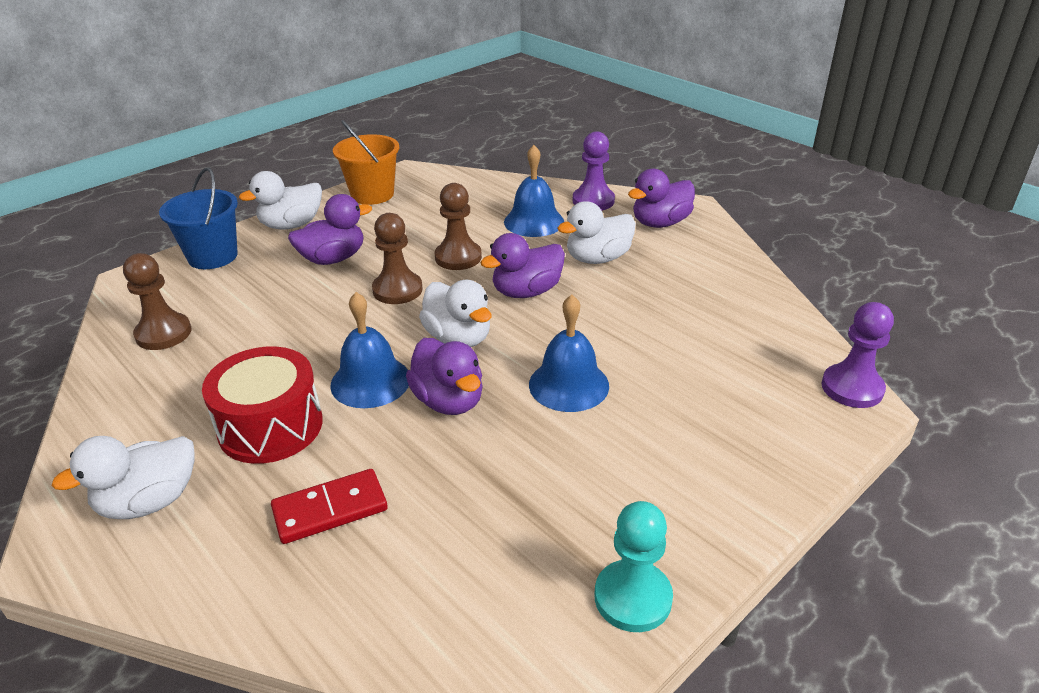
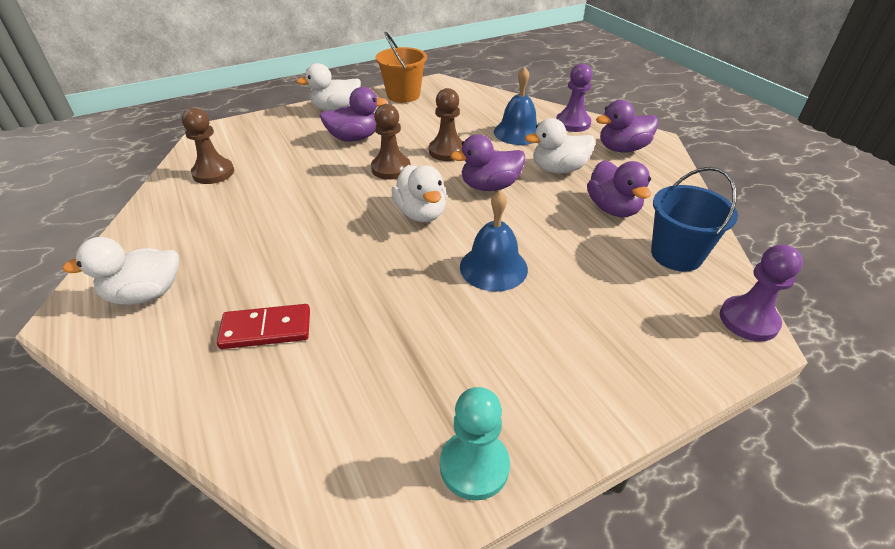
camera: 15 degrees right, 5 degrees up
(213, 256) = (272, 123): blue bucket -> blue bucket (676, 255)
(270, 426) = (253, 255): red drum -> none
(370, 381) = (340, 235): blue bell -> none
(449, 401) = (392, 262): purple duck -> purple duck (613, 209)

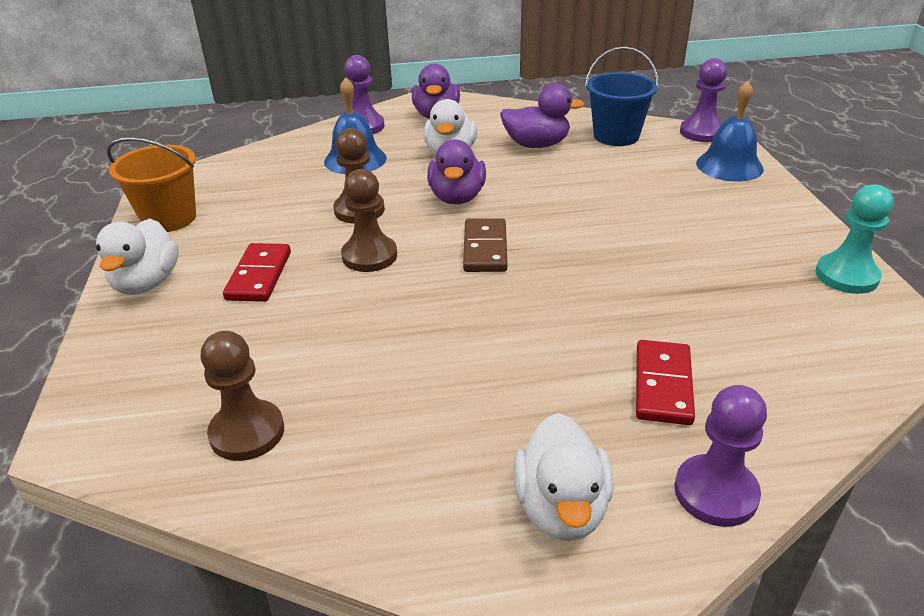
camera: 70 degrees left, 5 degrees down
(150, 368) = (715, 492): none -> purple pawn
(354, 138) = (259, 276): purple duck -> red domino
(421, 213) = (485, 248): white duck -> brown domino
(493, 267) = (602, 222): blue bell -> blue bell (729, 166)

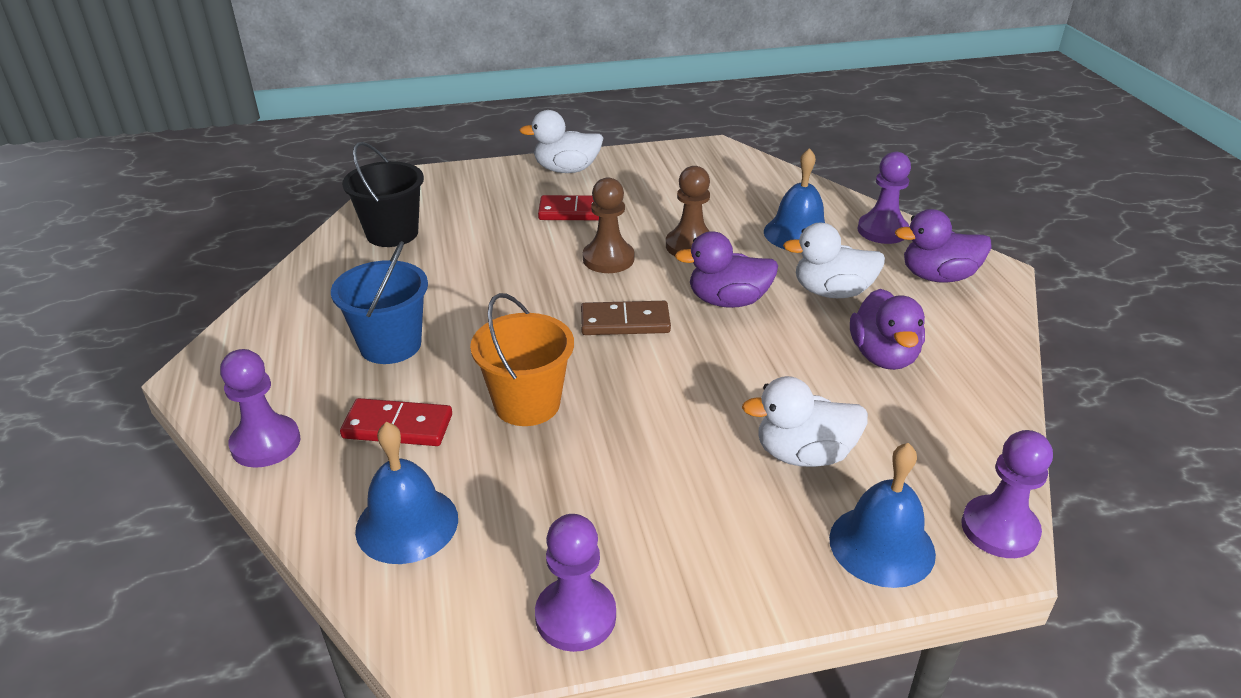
camera: 85 degrees right, 0 degrees up
(169, 218) = (661, 161): orange bucket -> orange bucket (527, 404)
(247, 432) = (392, 233): brown pawn -> black bucket
(561, 508) = (280, 364): white duck -> white duck (803, 454)
(616, 136) = (942, 430): blue bucket -> blue bucket (390, 345)
(793, 366) = (407, 524): none -> blue bell
(846, 276) = (575, 616): turquoise pawn -> purple pawn

